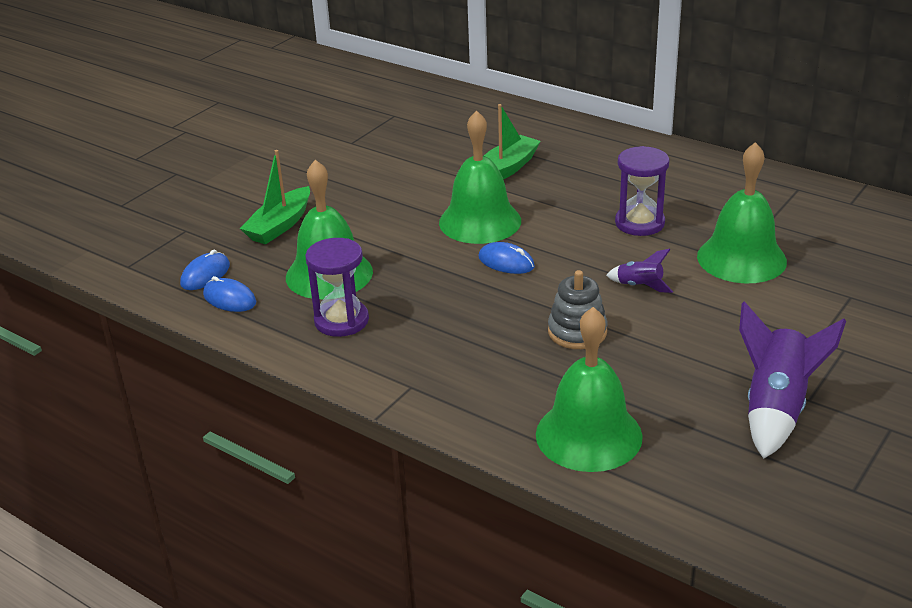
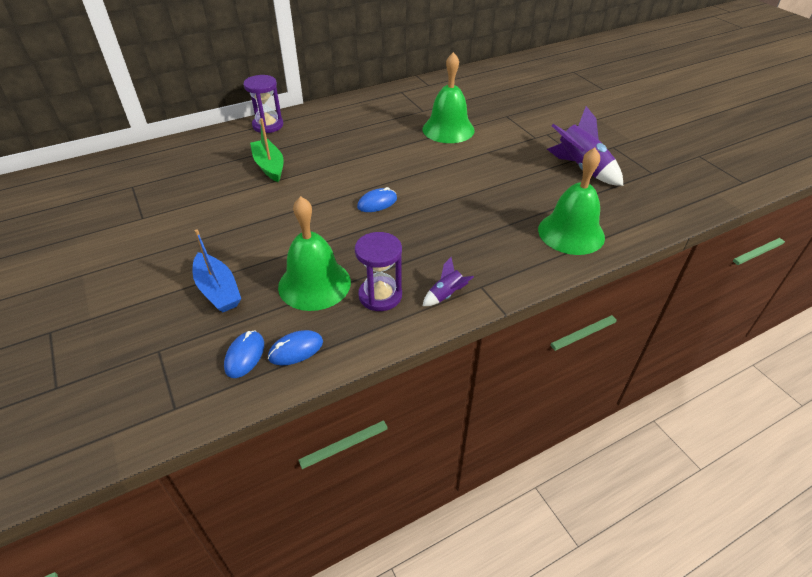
camera: 65 degrees left, 10 degrees up
(205, 275) = (244, 356): blue mouse -> blue mouse turned 45 degrees clockwise
(280, 225) = (218, 290): green boat -> blue boat
(480, 221) = (319, 197): green bell -> none
(577, 332) = (472, 203): grey stacking toy -> none
(639, 223) = (384, 145): purple hourglass -> purple hourglass (268, 125)
(639, 286) = (446, 167): purple rocket -> purple rocket (446, 295)

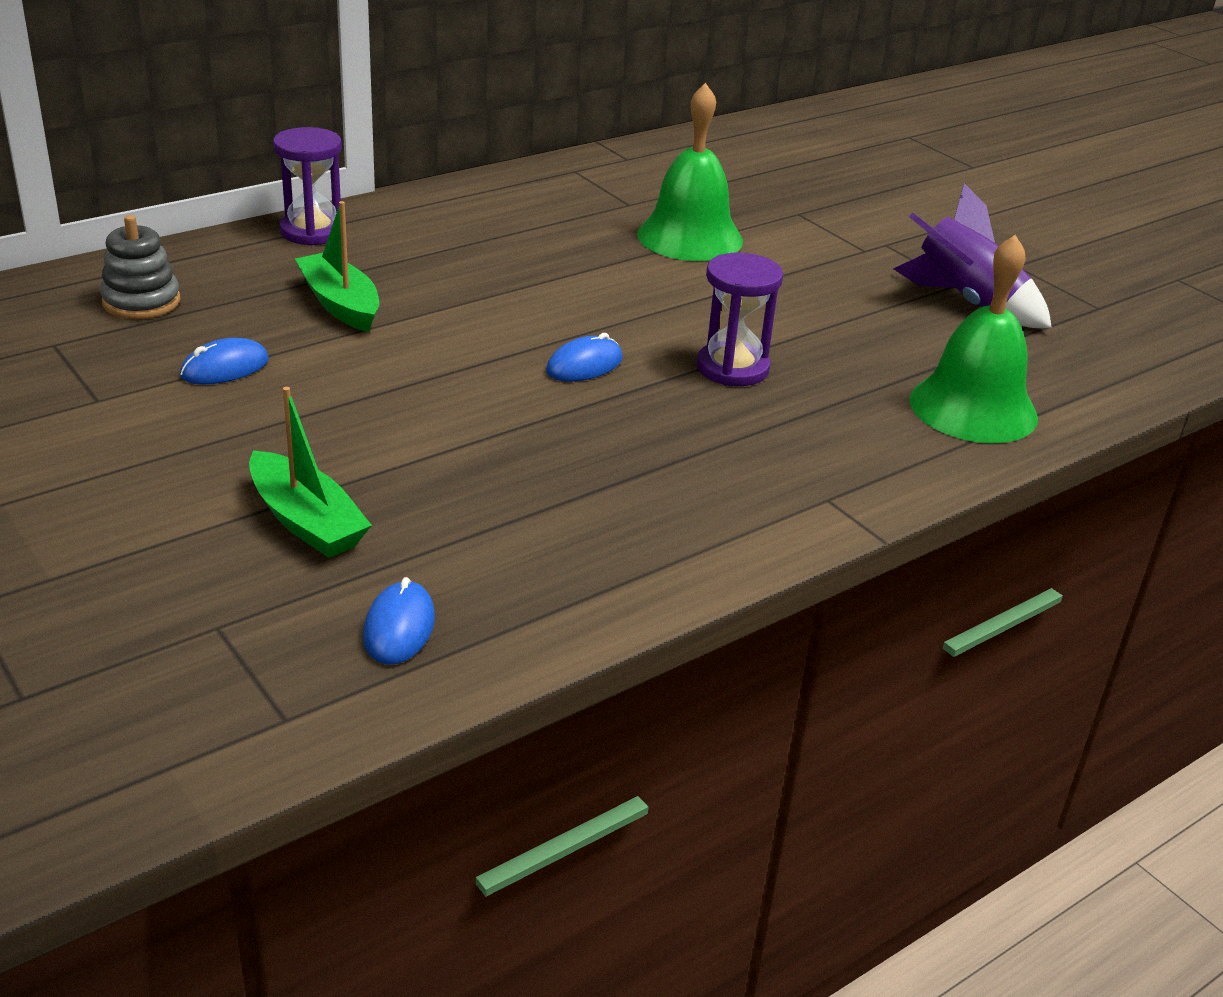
camera: 10 degrees left, 10 degrees down
(178, 163) = (141, 302): none -> grey stacking toy
(218, 290) = (306, 521): blue boat -> green boat
(296, 350) = (499, 614): blue mouse -> blue mouse (225, 368)
(314, 284) = (501, 505): green bell -> none
(380, 295) = (637, 520): purple hourglass -> purple hourglass (732, 368)
(446, 295) = (765, 515): purple rocket -> none

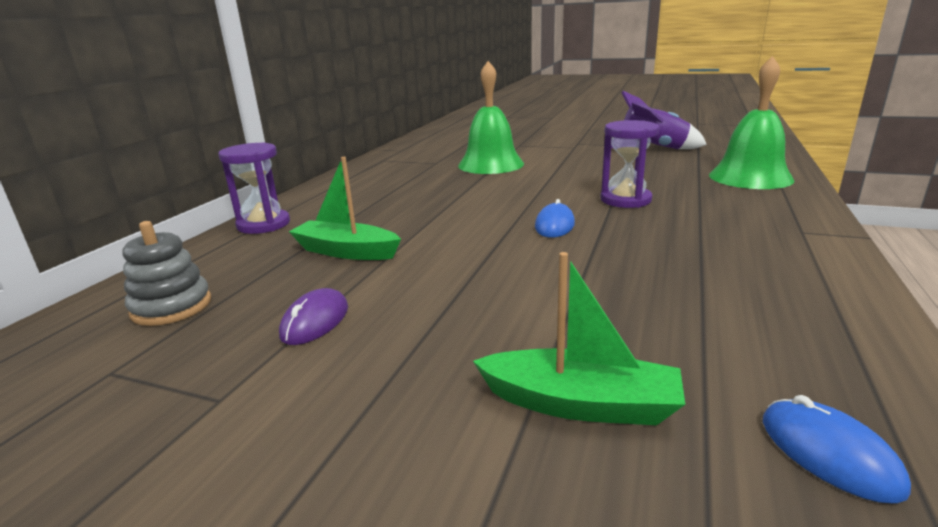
camera: 30 degrees left, 10 degrees down
(225, 368) = (315, 321): blue mouse -> purple mouse

